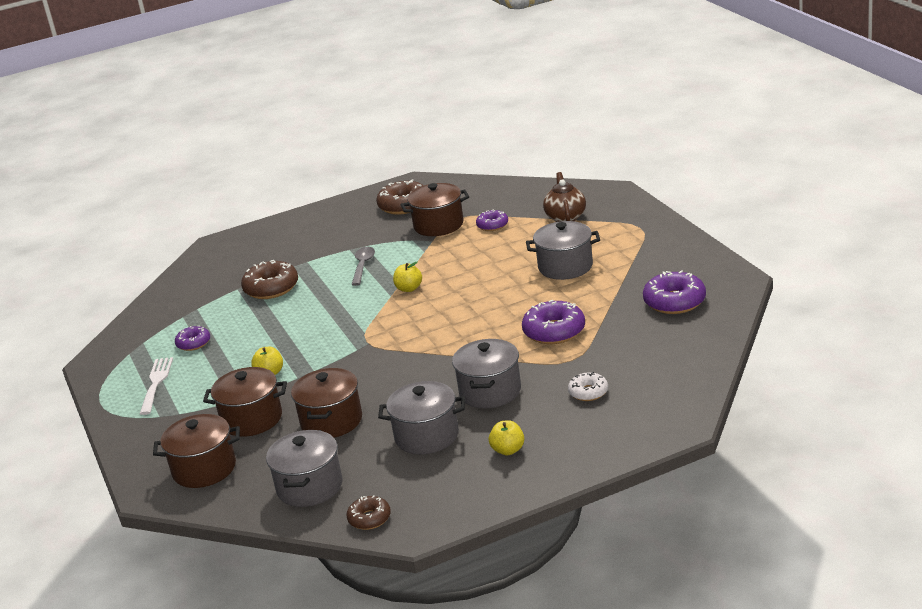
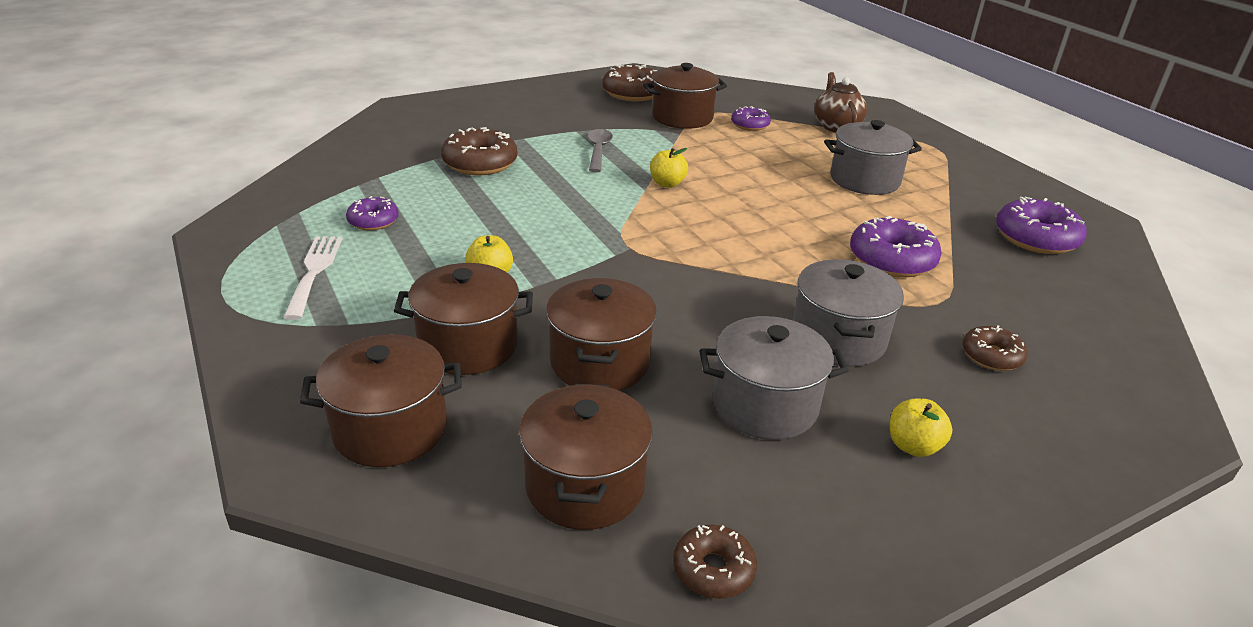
camera: 10 degrees left, 5 degrees up
(309, 487) = (585, 486): grey pot -> brown pot
(588, 392) = (991, 356): white donut -> brown donut

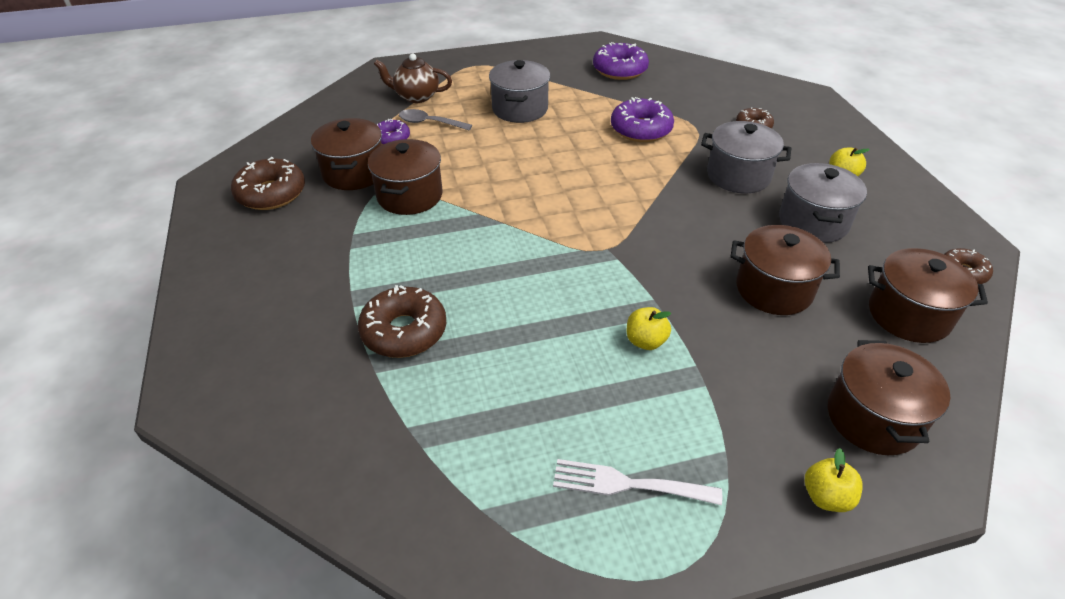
camera: 75 degrees left, 10 degrees up
(373, 221) = (522, 431): purple donut -> none
(468, 346) = (757, 363): brown pot -> brown pot (410, 196)
(598, 151) = (408, 239): grey spoon -> grey spoon (430, 123)
(667, 184) = (495, 207): yellow apple -> yellow apple (826, 497)

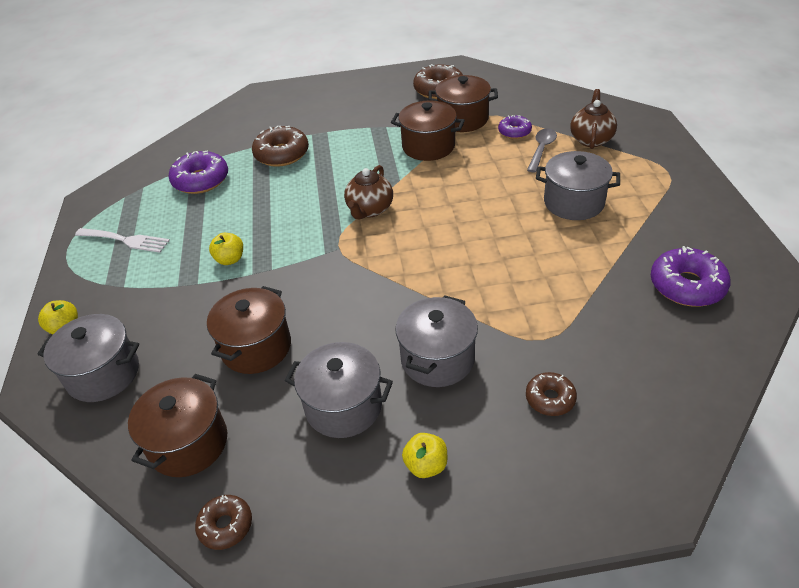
camera: 100 degrees right, 0 degrees up
(536, 231) = (369, 210): none -> brown teapot
(627, 484) = (126, 240): white fork -> white fork turned 90 degrees clockwise
(641, 129) = (536, 289): purple donut -> purple donut (201, 180)
(872, 418) = (103, 374): brown pot -> grey pot

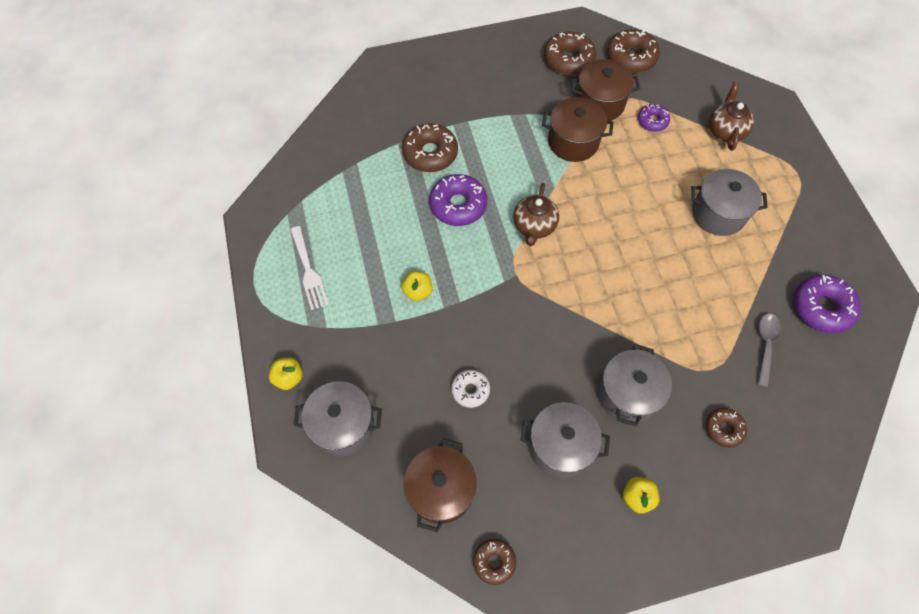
camera: 10 degrees left, 20 degrees up
(126, 240) = (309, 271): white fork -> white fork turned 60 degrees clockwise
(201, 180) = (358, 190): purple donut -> purple donut (458, 205)
(256, 347) = (470, 390): brown pot -> white donut
(502, 88) = (631, 57): none -> brown donut
(541, 149) = (681, 145): grey spoon -> grey spoon (765, 345)

